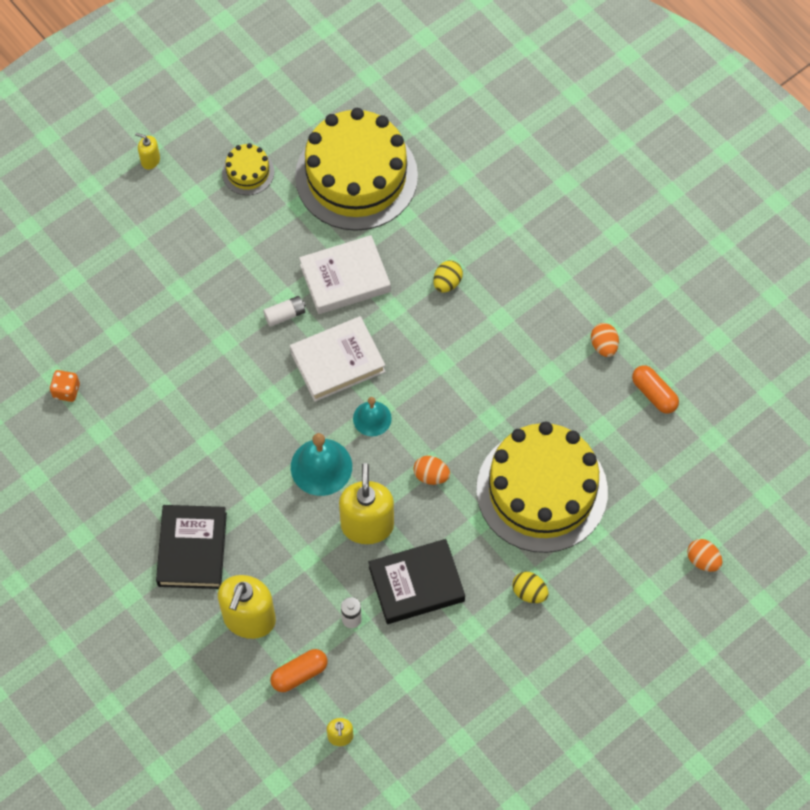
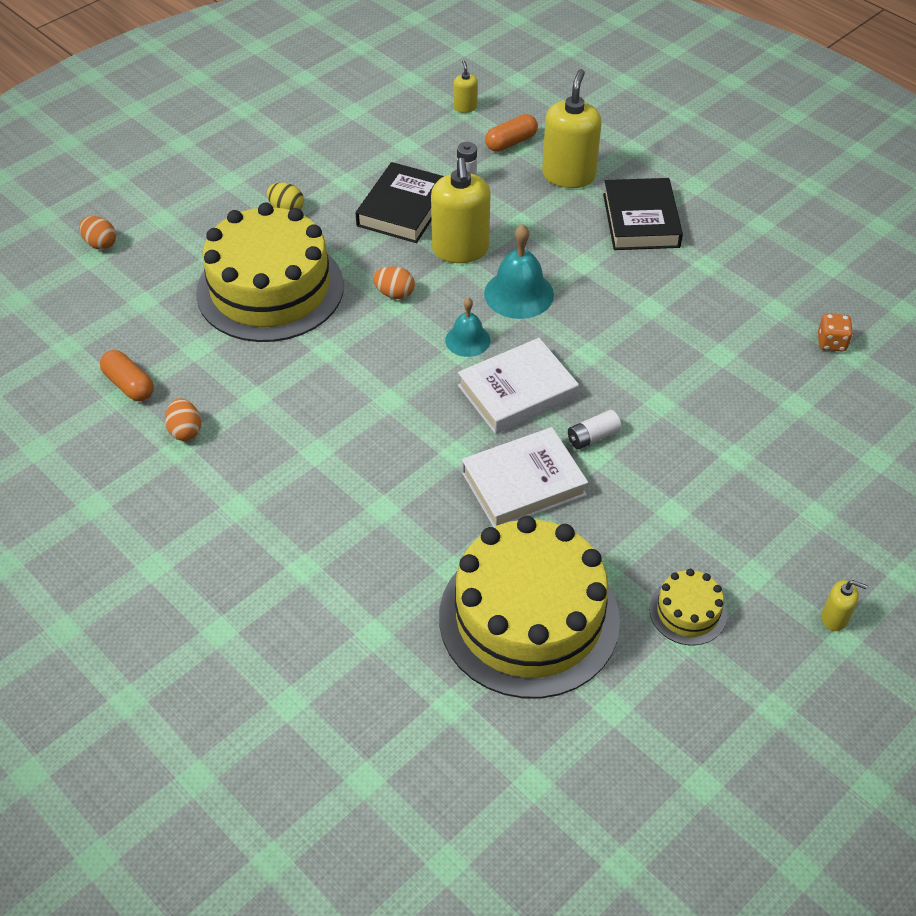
camera: 175 degrees right, 15 degrees down
(416, 584) = (403, 209): black book -> black book turned 45 degrees counterclockwise
(447, 283) = (387, 488): yellow egg -> none

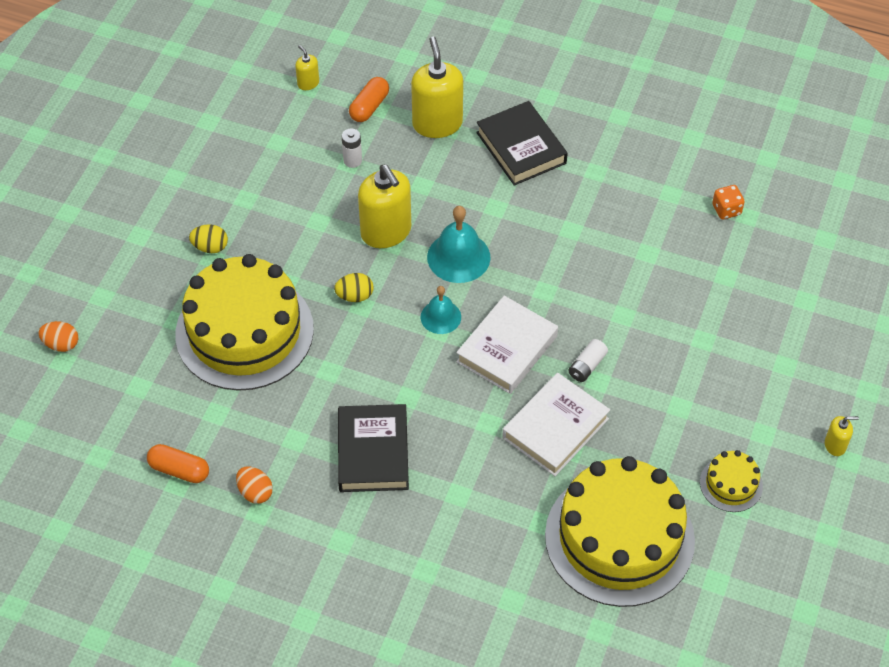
camera: 25 degrees left, 5 degrees up
(394, 294) = (355, 296): orange egg -> yellow egg
(403, 209) = (314, 209): black book -> black book (373, 452)

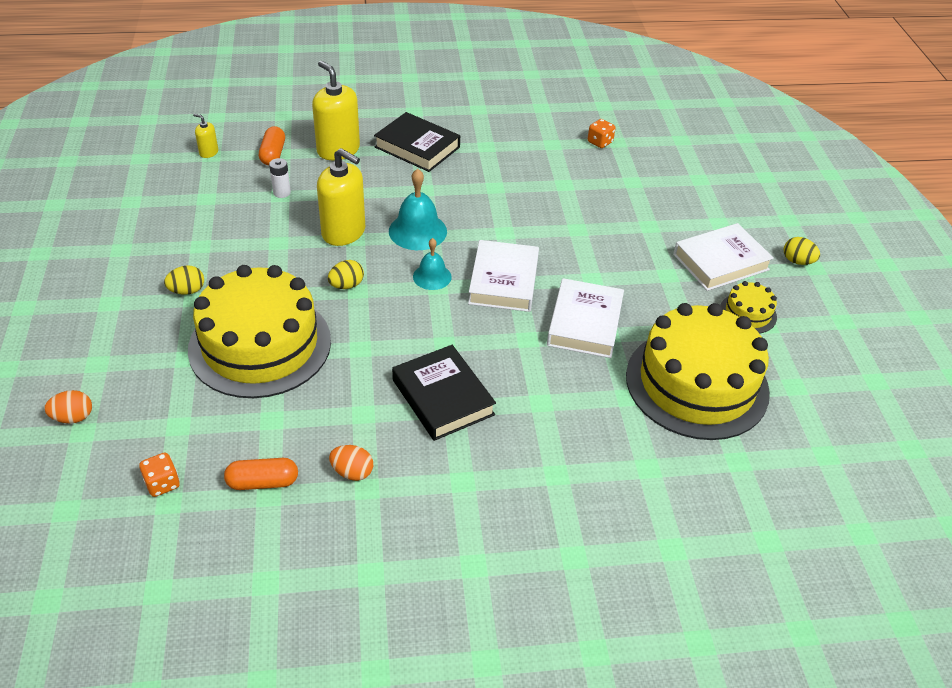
camera: 30 degrees left, 10 degrees down
(102, 437) = (162, 484): none -> orange dice
(587, 366) = (576, 271): white battery -> none
(748, 413) = (720, 262): none -> white book
(835, 445) = (797, 261): yellow soap dispenser -> yellow egg

